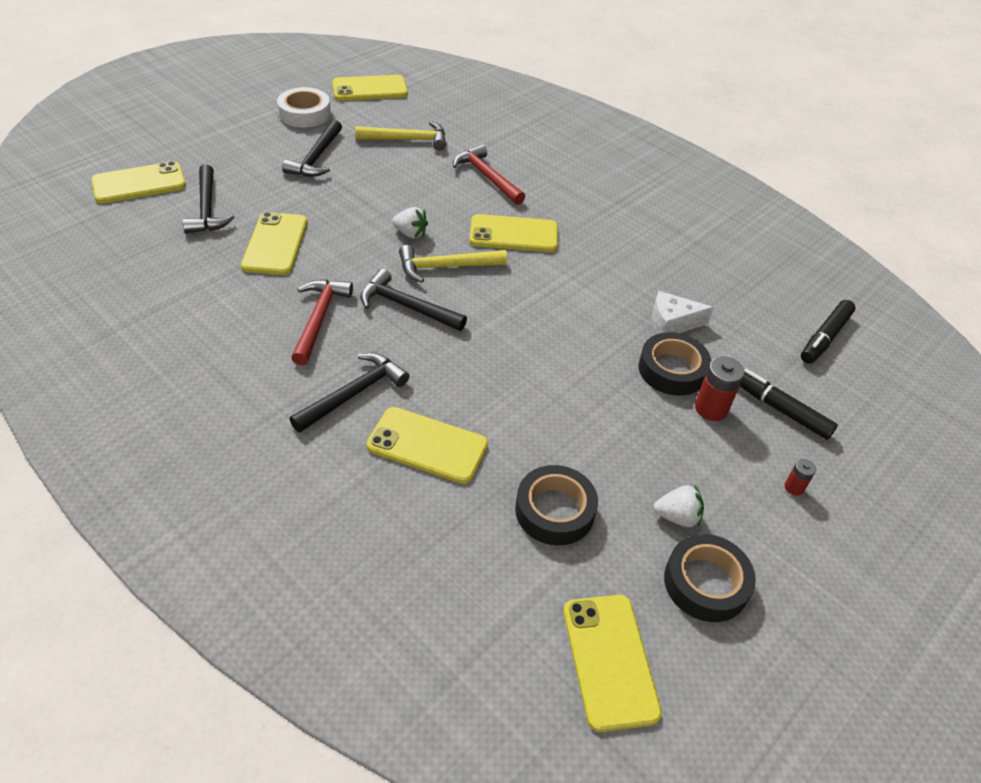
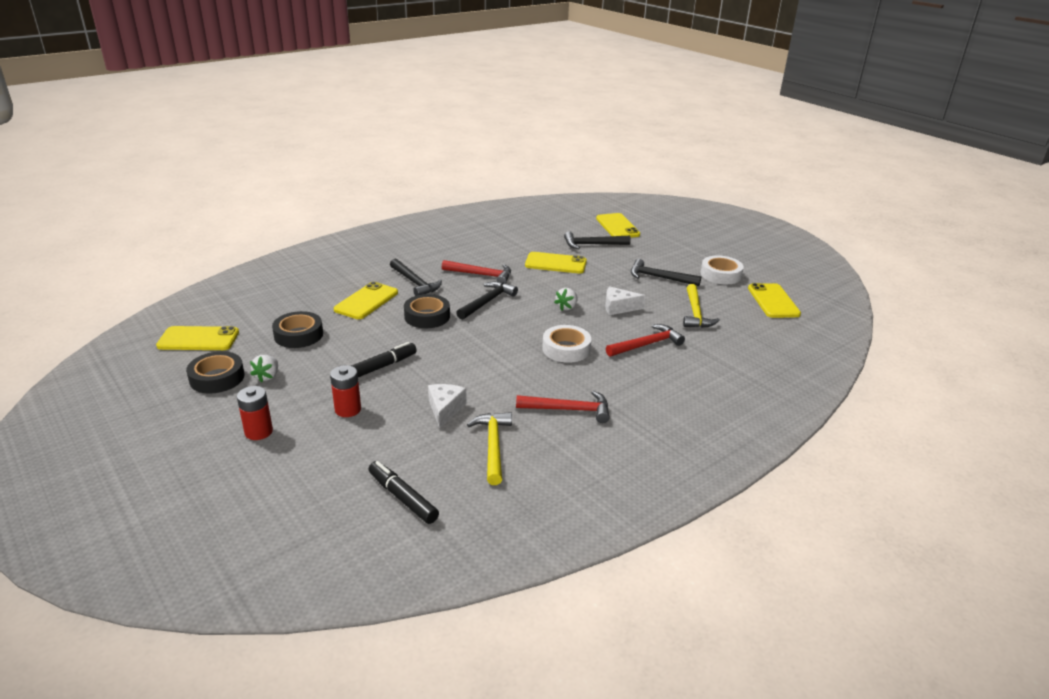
camera: 100 degrees right, 15 degrees down
(403, 192) = (619, 307): none -> white cheese
(445, 267) = (527, 318): yellow hammer -> yellow hammer (493, 446)
(513, 234) = (566, 349): yellow phone -> white tape
(633, 232) = (569, 410): none -> red hammer
(672, 370) = (393, 399): black tape -> black tape (427, 316)
(780, 409) = (332, 445): black marker -> black marker (381, 367)
(794, 487) = (258, 432): red battery -> red battery, size x1.81

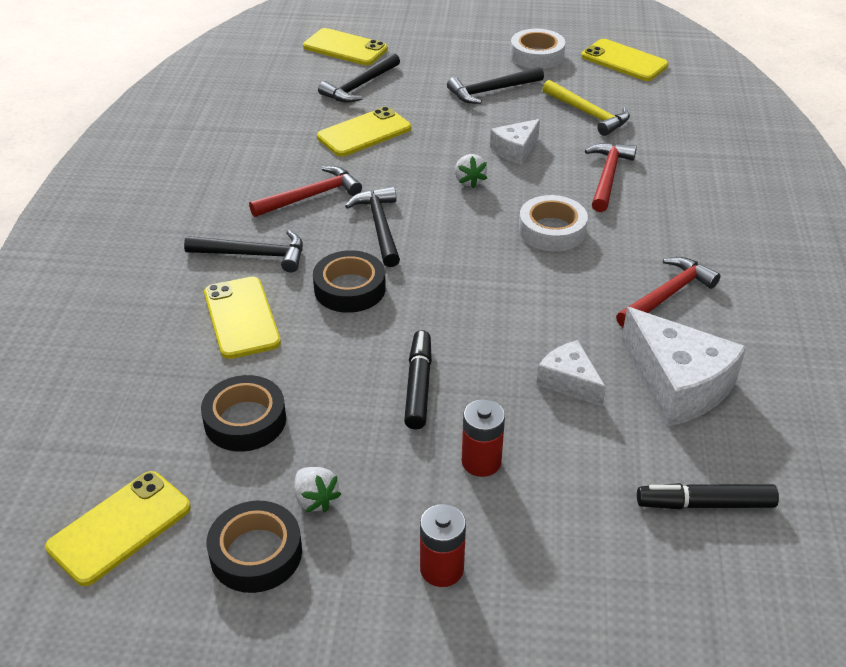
camera: 45 degrees left, 10 degrees up
(493, 446) = (677, 384): yellow hammer -> white cheese

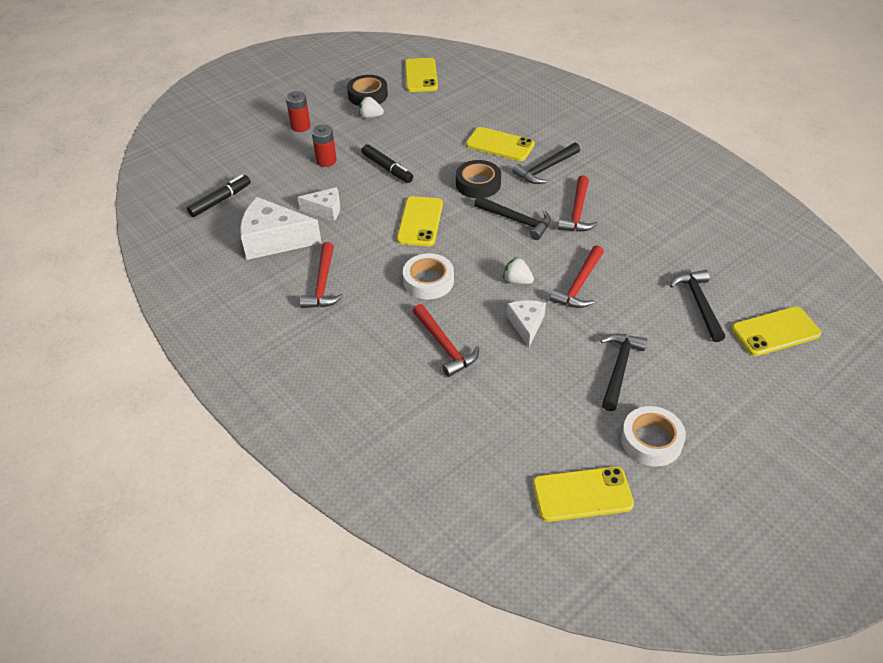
camera: 135 degrees right, 5 degrees up
(245, 420) = (433, 119): black tape -> none
(364, 133) = (627, 270): yellow phone -> yellow phone (420, 221)
(423, 147) = (579, 285): none -> red hammer
(588, 114) = (527, 398): yellow hammer -> none

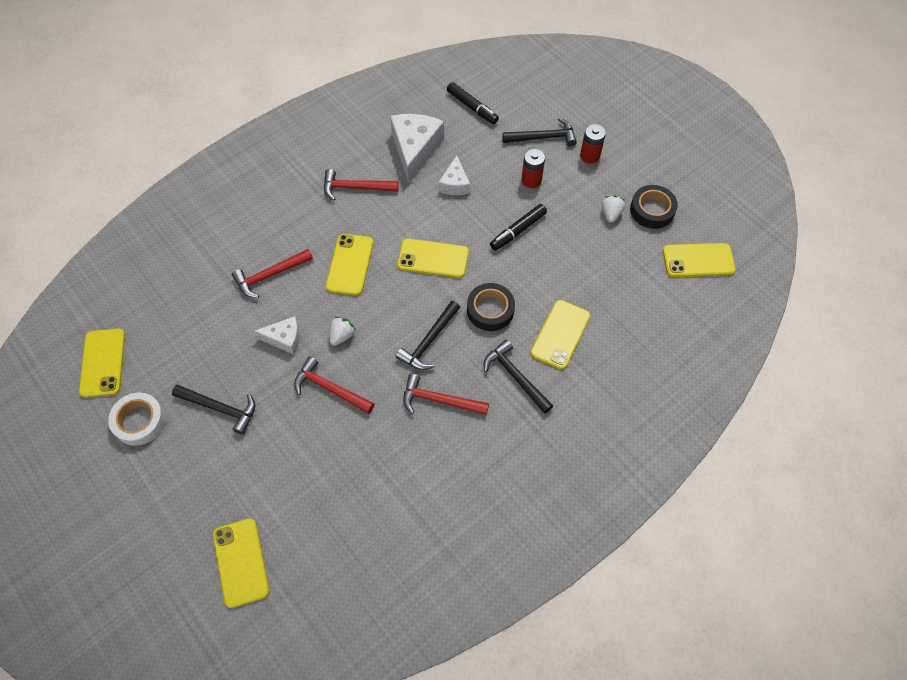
camera: 90 degrees right, 15 degrees up
(428, 281) = (350, 264): white tape -> yellow phone
(699, 304) = (289, 496): black hammer -> black hammer (543, 137)

